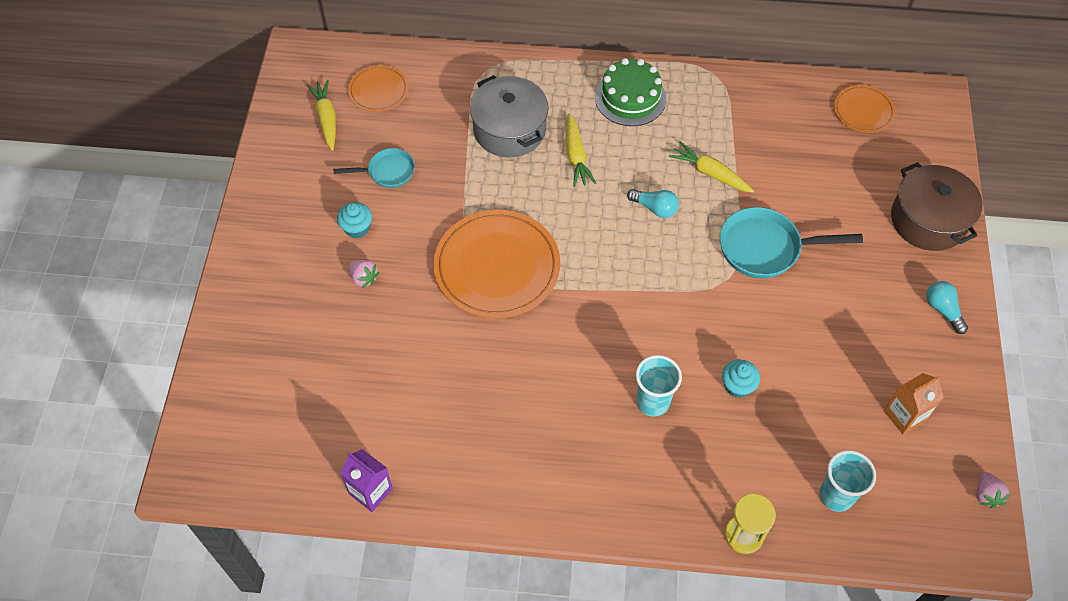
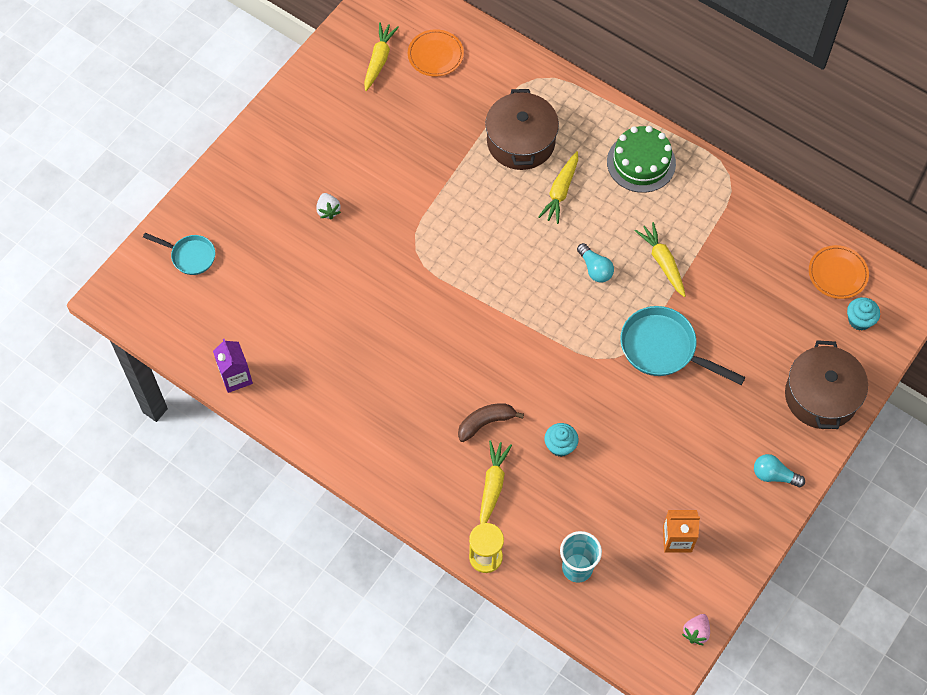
camera: 30 degrees right, 5 degrees up
(357, 228) = (347, 166): turquoise cupcake -> turquoise cupcake (859, 320)
(364, 278) = (328, 210): pink strawberry -> white strawberry
(387, 172) = (399, 130): turquoise pan -> turquoise pan (190, 256)
(497, 267) = (435, 254): orange plate -> none
(509, 129) = (521, 141): grey pot -> brown pot
(653, 402) = (485, 423): turquoise cup -> brown banana
(701, 459) = (492, 485): none -> yellow carrot
(943, 310) = (774, 475): turquoise light bulb -> turquoise light bulb turned 75 degrees counterclockwise

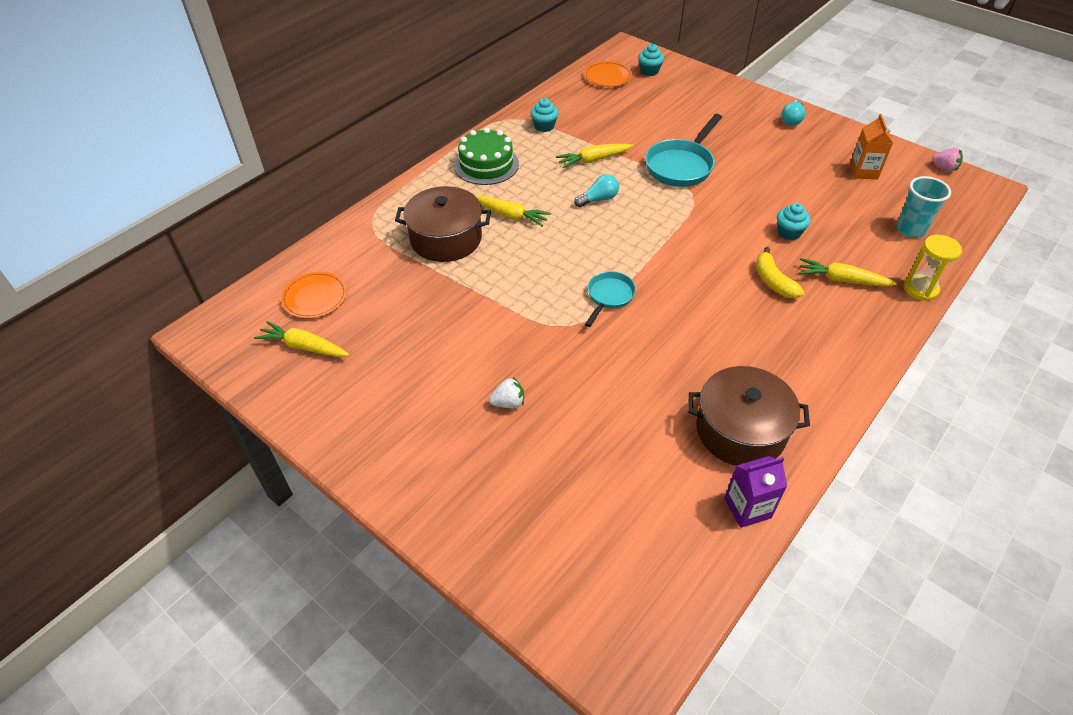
camera: 85 degrees left, 15 degrees down
(190, 256) = (563, 563): turquoise pan -> turquoise pan (609, 297)
(485, 423) = (773, 281): brown banana -> yellow banana
(719, 211) = (544, 126): none -> turquoise cupcake
(821, 396) = (717, 93): brown pot -> brown pot (740, 430)

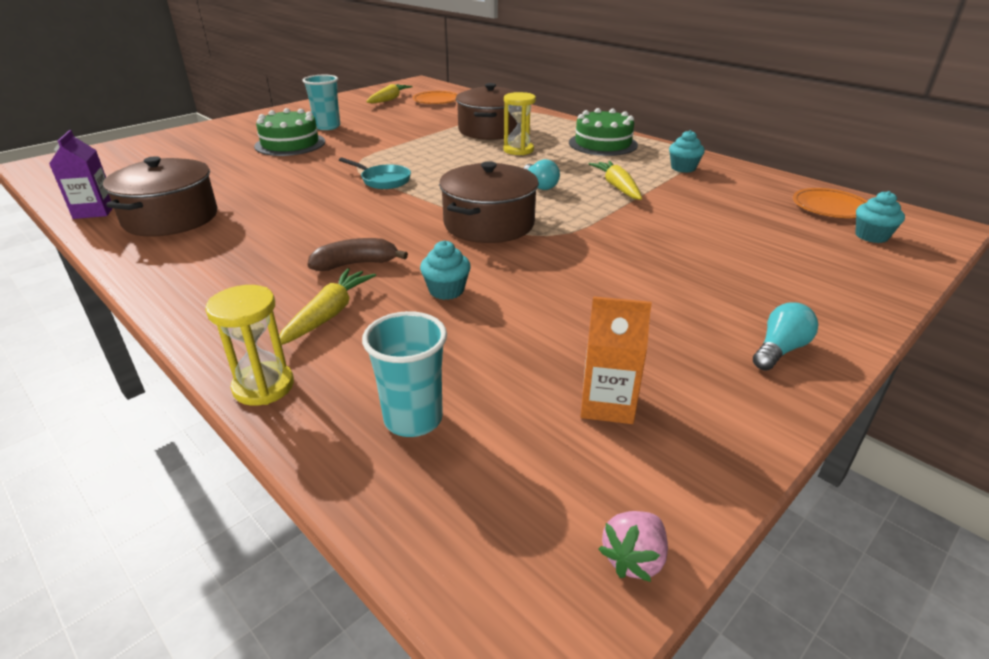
camera: 95 degrees right, 15 degrees down
(435, 384) = (327, 127): none -> turquoise cup
(508, 403) = (290, 144): white strawberry -> green cake
(510, 215) = (518, 150): yellow carrot -> yellow hourglass
(681, 166) = (610, 234): turquoise pan -> none
(683, 222) = (489, 224): none -> brown pot
(773, 281) = (356, 264): yellow banana -> brown banana
(792, 120) = (779, 350): turquoise light bulb -> turquoise light bulb turned 105 degrees clockwise

